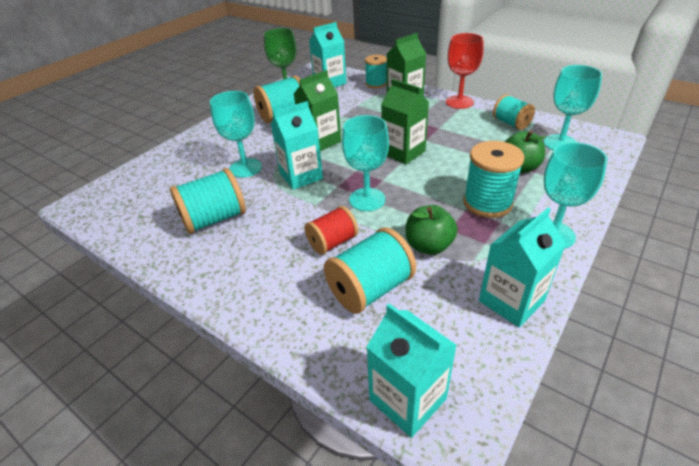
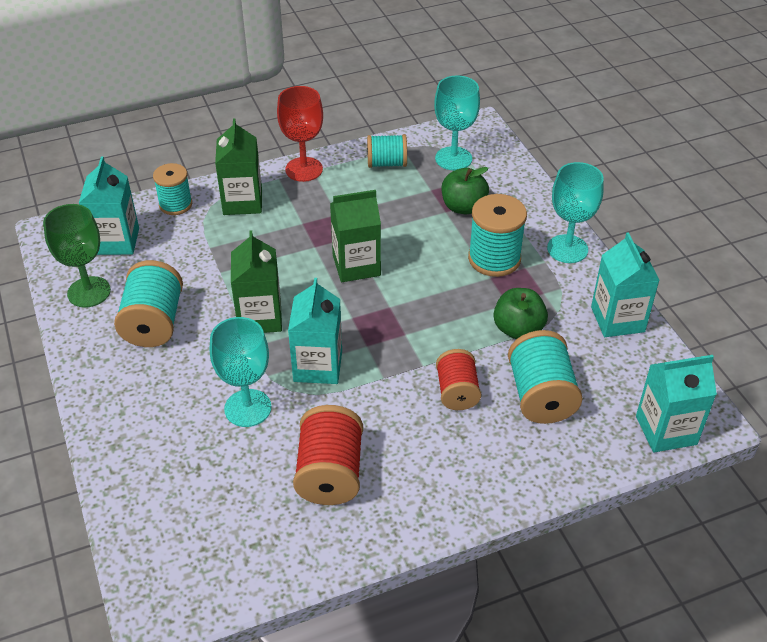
camera: 60 degrees left, 5 degrees up
(214, 219) = (330, 473): turquoise spool -> red spool
(367, 199) = (412, 334): turquoise goblet -> none

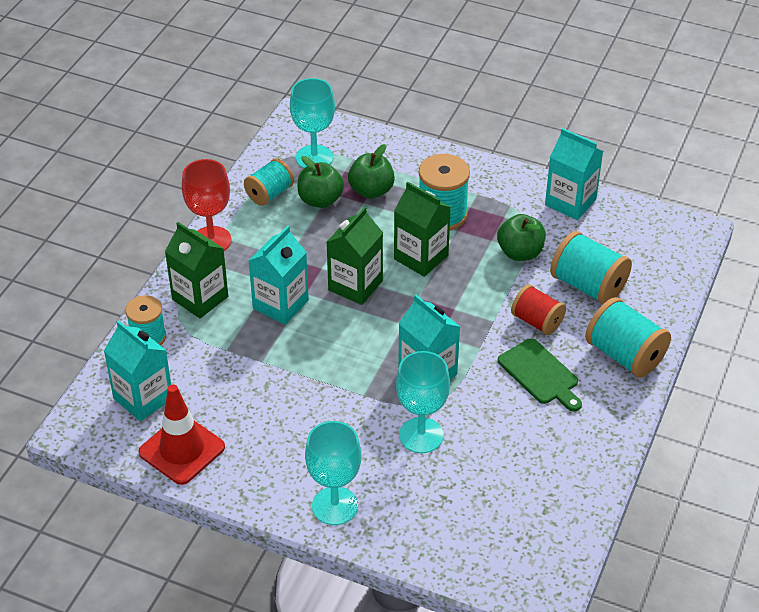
camera: 45 degrees left, 0 degrees up
(89, 292) = (182, 450): green goblet -> red traffic cone
(153, 322) = (268, 432): turquoise spool -> turquoise spool (624, 355)
(260, 317) = (340, 371): green carton -> green carton (421, 257)
(330, 473) = (530, 432): red spool -> none
(401, 434) = (540, 374): none -> green cutting board
(416, 190) = (320, 200): none -> green apple
(567, 249) = (480, 174): turquoise goblet -> turquoise goblet (335, 506)
(666, 430) = (681, 253): turquoise carton -> turquoise carton (280, 304)

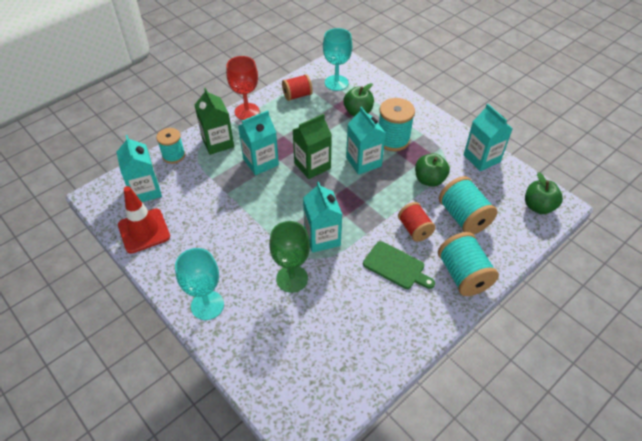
camera: 25 degrees right, 5 degrees up
(269, 194) = (297, 95): turquoise spool -> red spool
(320, 200) = (324, 108): green apple -> green apple (538, 206)
(421, 257) = (363, 162): green carton -> turquoise carton
(421, 435) = (292, 278): turquoise goblet -> green goblet
(540, 374) = (396, 266): green cutting board -> green cutting board turned 45 degrees counterclockwise

